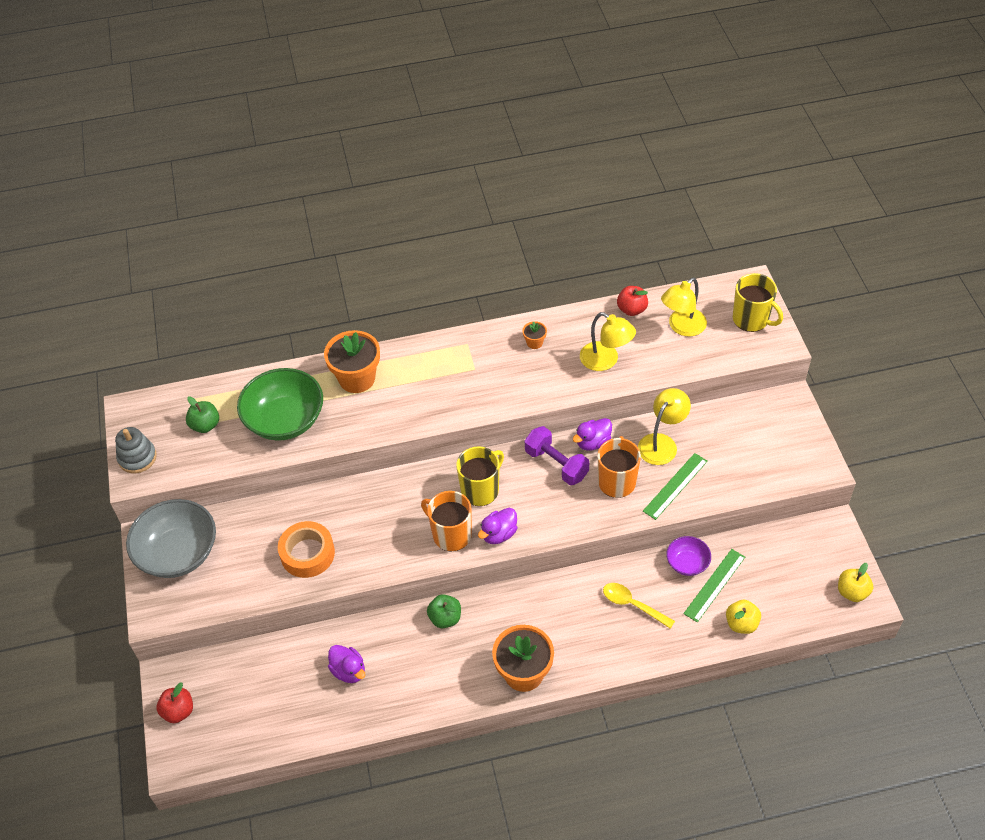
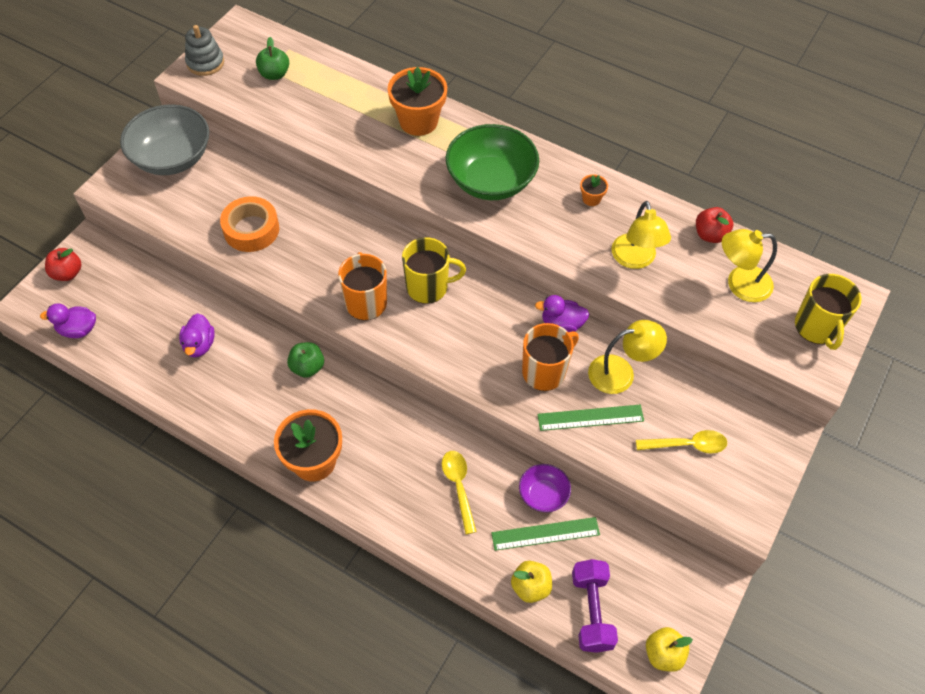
camera: 40 degrees right, 5 degrees up
(285, 420) = (331, 112): green bowl -> green bowl (491, 181)
(499, 534) = (401, 333): purple duck -> purple duck (78, 330)
(556, 464) = (511, 316): purple dumbbell -> purple dumbbell (591, 611)
(746, 454) = (686, 445): none -> yellow spoon

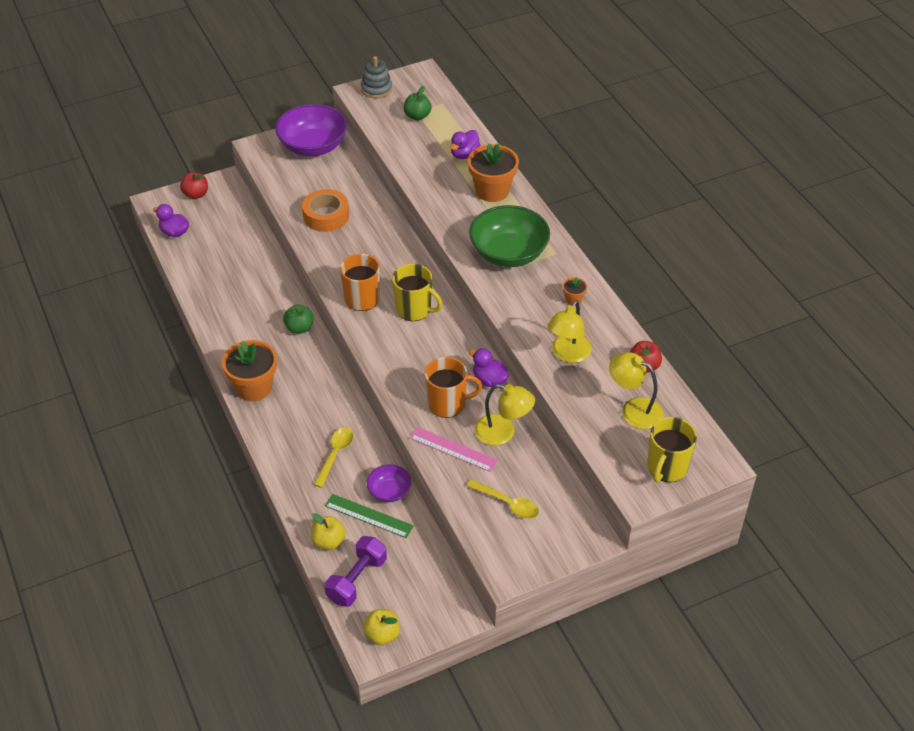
camera: 35 degrees right, 10 degrees down
(172, 158) = (313, 146): grey bowl -> purple bowl
(199, 345) = (241, 279): purple duck -> purple duck (464, 154)
(590, 417) = (453, 449): green ruler -> pink ruler

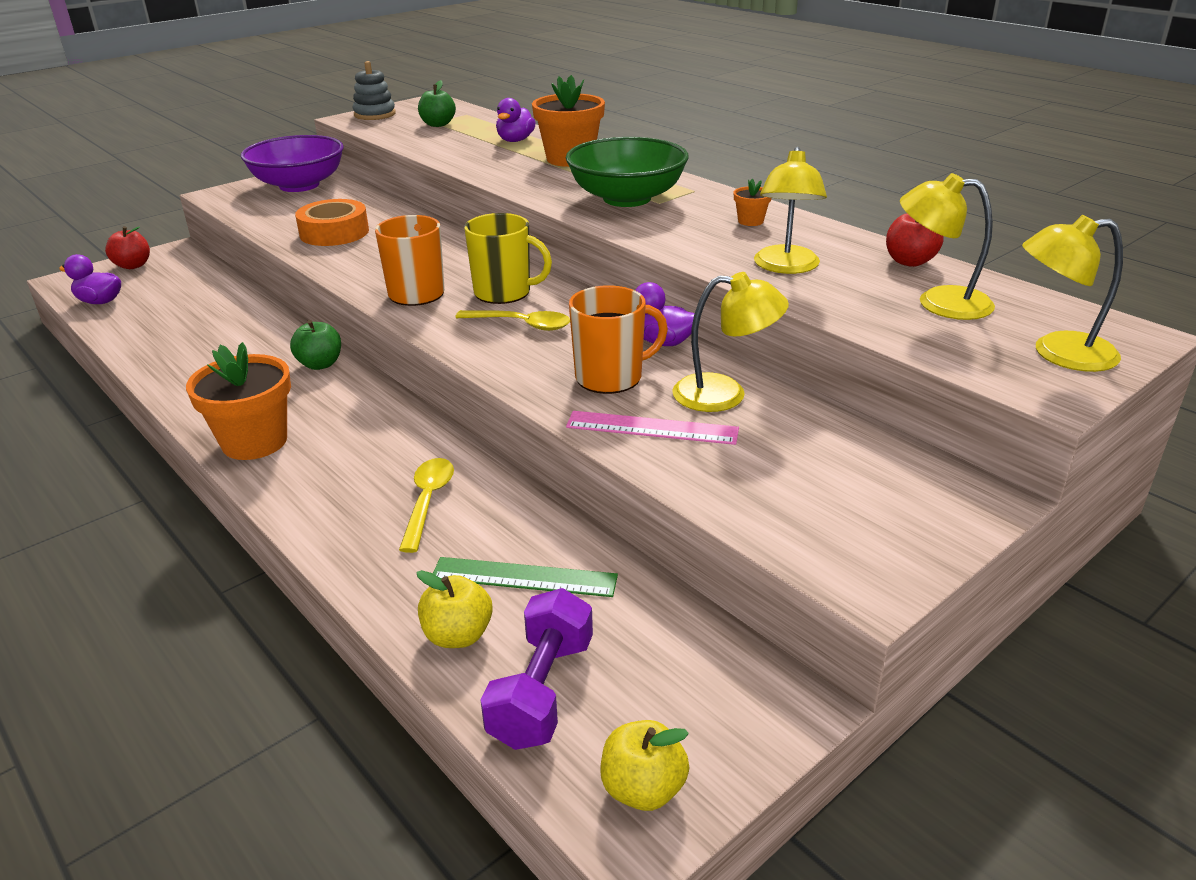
camera: 15 degrees left, 15 degrees down
(389, 491) = (548, 533): purple bowl -> none
(507, 503) = (795, 480): yellow spoon -> yellow spoon (521, 325)
(666, 467) = (1058, 353): yellow mug -> yellow lamp

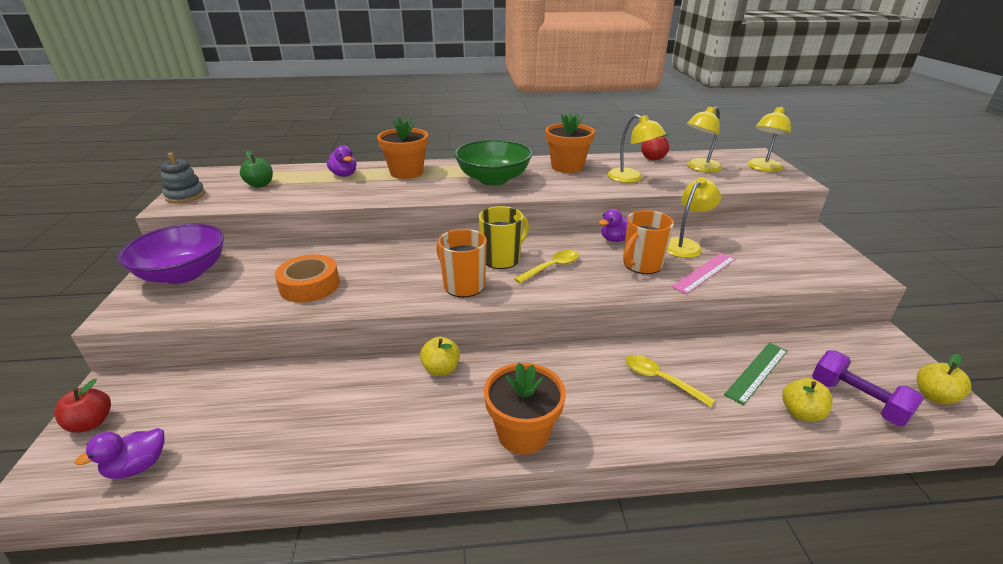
camera: 55 degrees left, 0 degrees up
(320, 364) = (441, 369): green apple -> yellow apple
(610, 377) = (641, 265): orange mug -> orange mug turned 150 degrees counterclockwise
(750, 221) = (567, 167): orange flower pot -> orange flower pot, size x2.22

